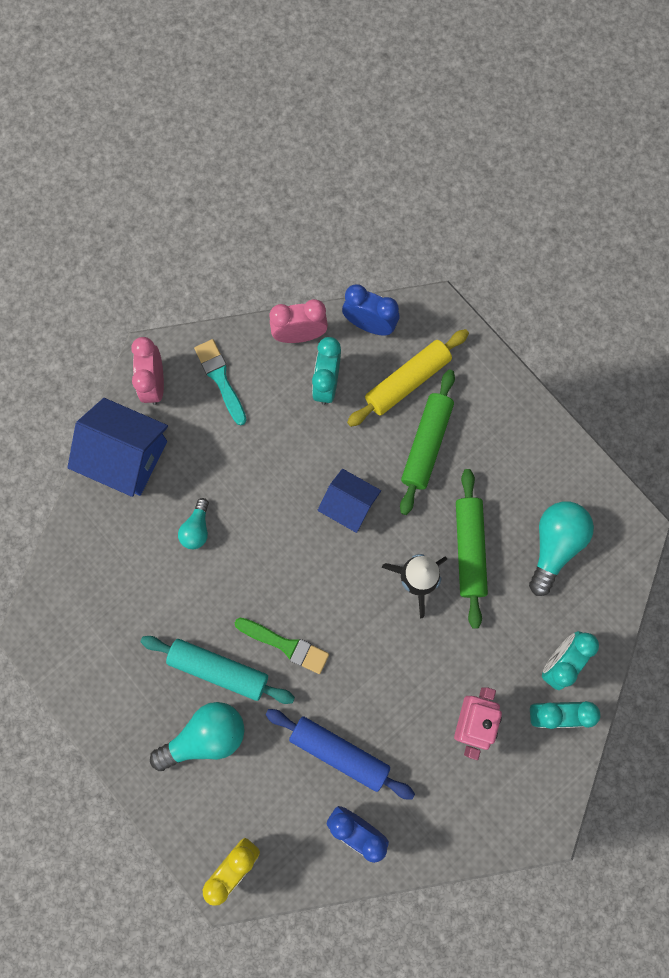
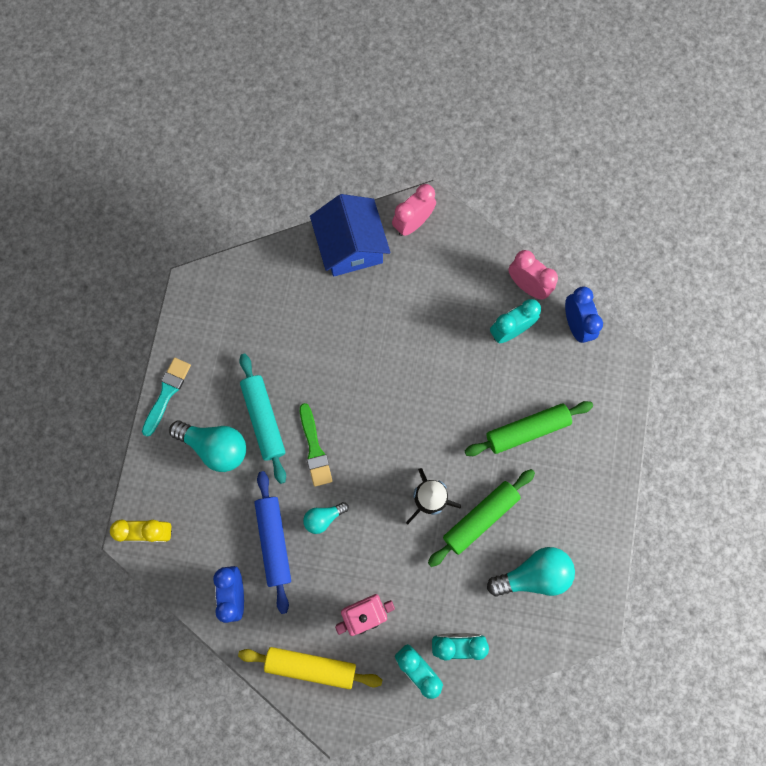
camera: 50 degrees right, 0 degrees up
(197, 529) = (342, 329): turquoise light bulb -> turquoise light bulb (323, 518)
(221, 379) = (452, 261): turquoise brush -> turquoise brush (167, 393)
(349, 505) = (441, 413): blue house -> none
(407, 381) = (559, 382): yellow rolling pin -> yellow rolling pin (311, 666)

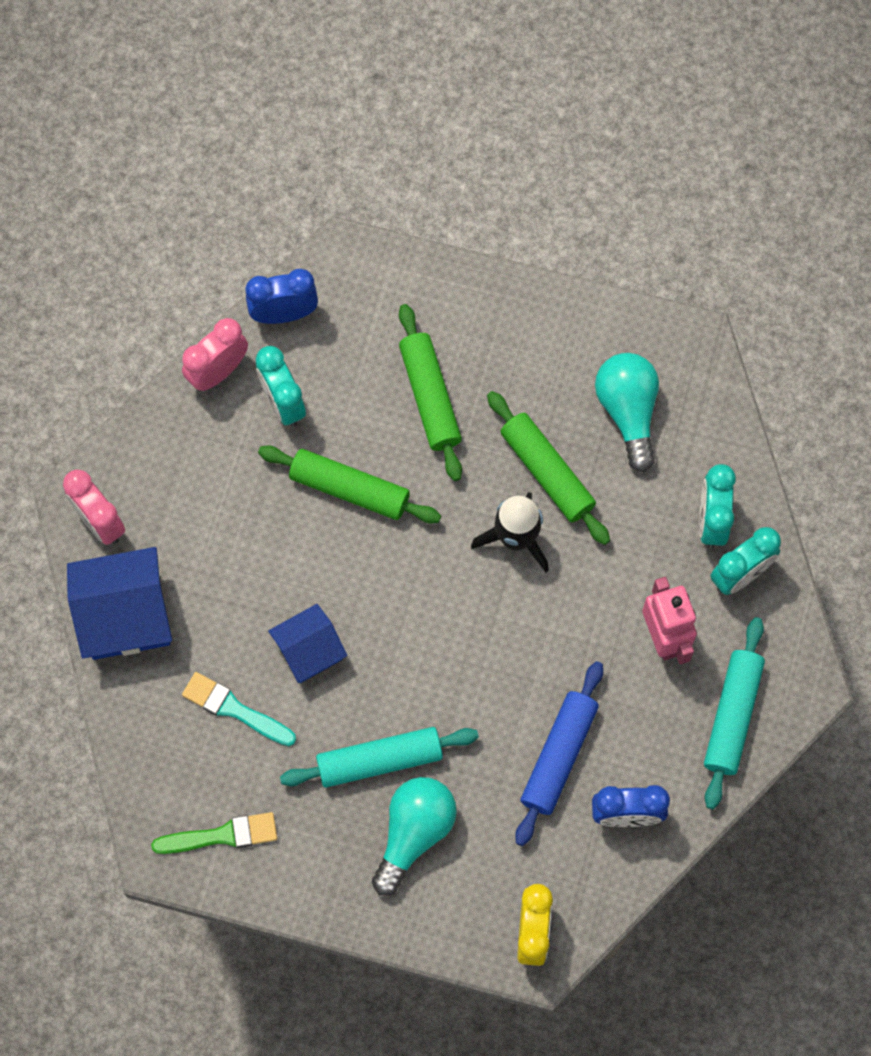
camera: 85 degrees left, 5 degrees down
(167, 393) = (326, 903): turquoise brush -> turquoise brush (235, 709)
(274, 541) = (558, 756): blue rolling pin -> blue rolling pin turned 60 degrees counterclockwise
(311, 666) = (732, 715): yellow rolling pin -> turquoise rolling pin
(314, 448) = (430, 690): green brush -> green brush (221, 835)
(323, 518) = (530, 684): turquoise light bulb -> none
(336, 366) = (309, 650): none -> blue house
(453, 381) = (349, 489): none -> green rolling pin

